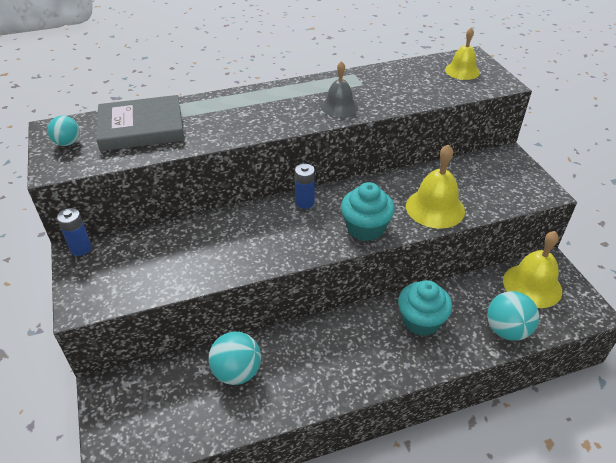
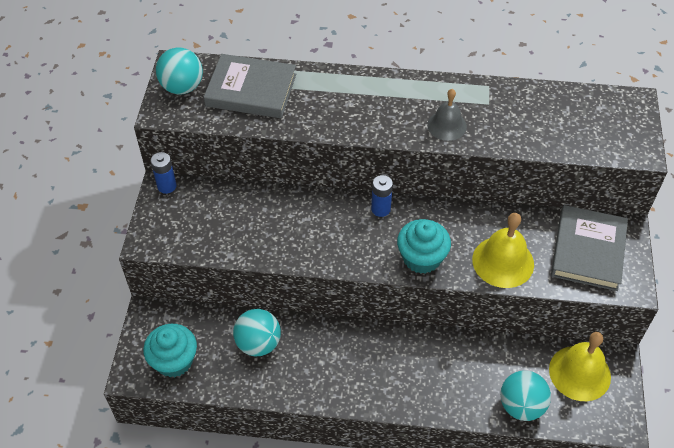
camera: 25 degrees right, 10 degrees up
(68, 143) = (182, 87): turquoise ball -> turquoise ball, size x1.64
(421, 321) = (445, 363): turquoise cupcake -> turquoise cupcake (174, 361)
(462, 71) = (608, 119): yellow bell -> none
(494, 179) = (588, 250): none -> grey book

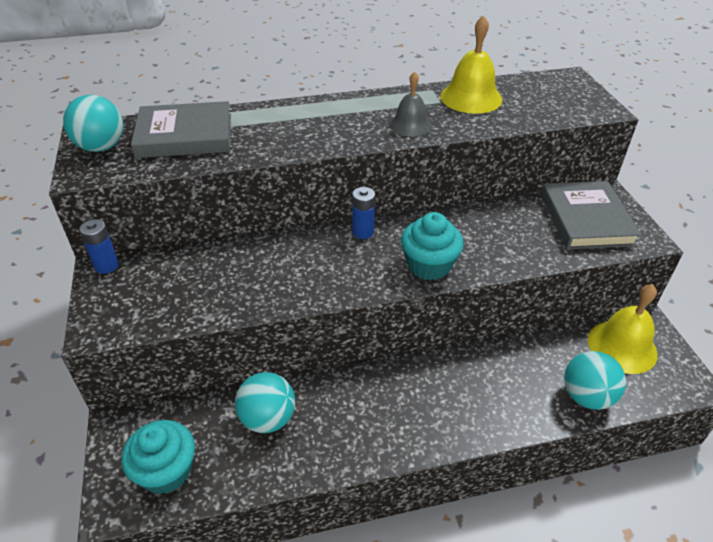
camera: 20 degrees left, 10 degrees down
(503, 261) = (512, 248): yellow bell -> yellow bell (471, 97)

